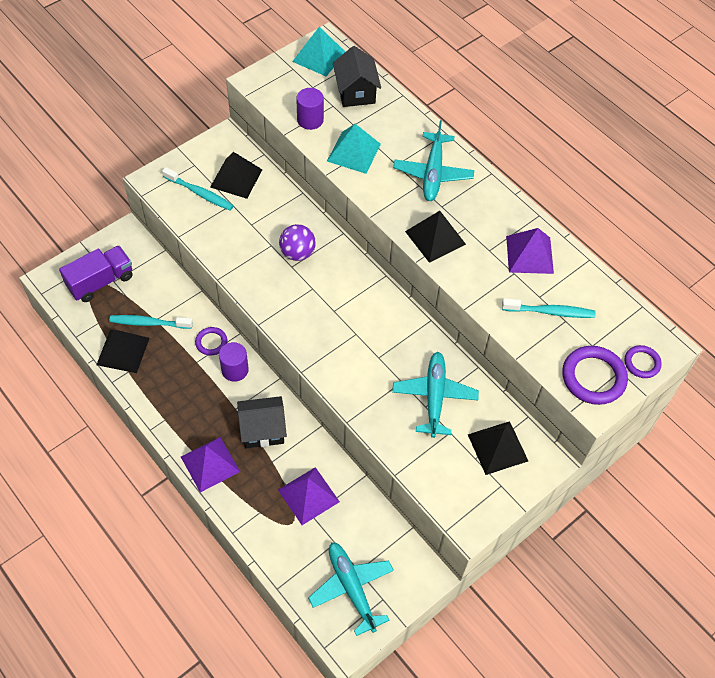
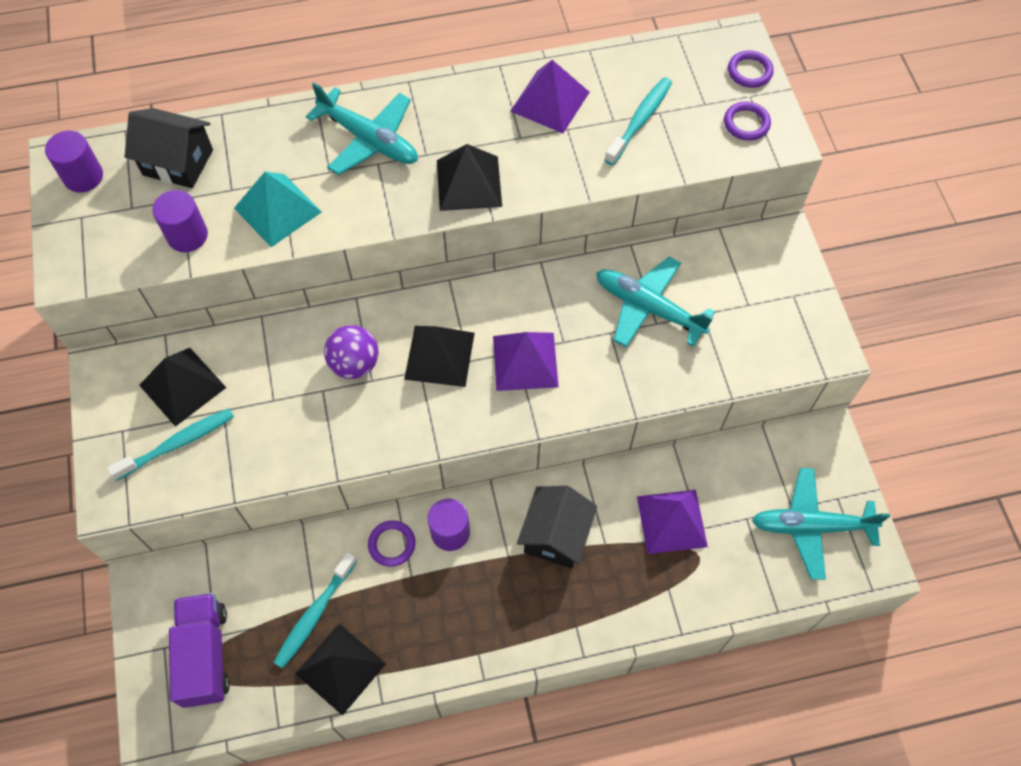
camera: 60 degrees left, 5 degrees up
(210, 464) = (573, 622): purple pyramid -> purple pyramid (525, 361)
(319, 56) = (83, 176): turquoise pyramid -> purple cylinder
(497, 447) = (745, 276): black pyramid -> black pyramid (439, 356)
(593, 377) = (746, 123): purple ring -> purple ring, size x0.57

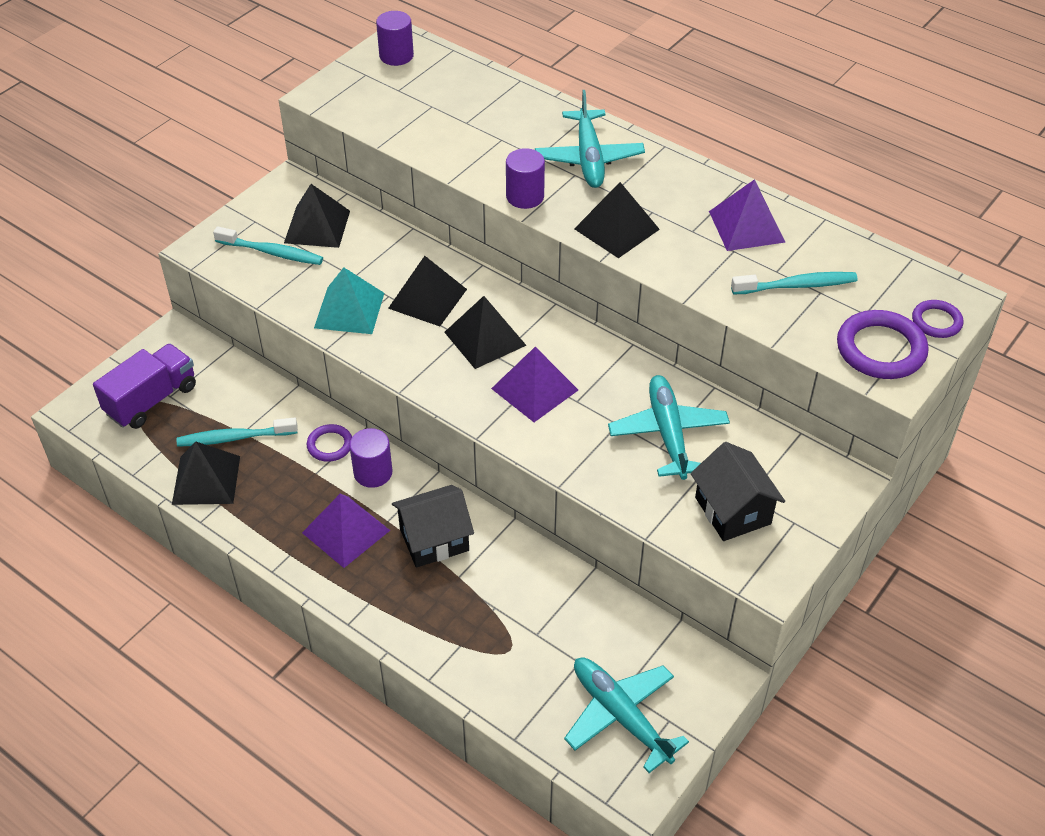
camera: 50 degrees right, 15 degrees down
(178, 162) = (457, 86): black house -> black house (732, 510)
(187, 235) = (406, 126): purple cylinder -> purple cylinder (525, 196)
(278, 210) = (476, 152): turquoise pyramid -> turquoise pyramid (349, 310)
(354, 364) = (427, 298): purple ball -> black pyramid
(672, 521) = (523, 609): purple pyramid -> purple pyramid (346, 531)
(746, 123) = (880, 349): purple ring -> purple ring, size x1.75

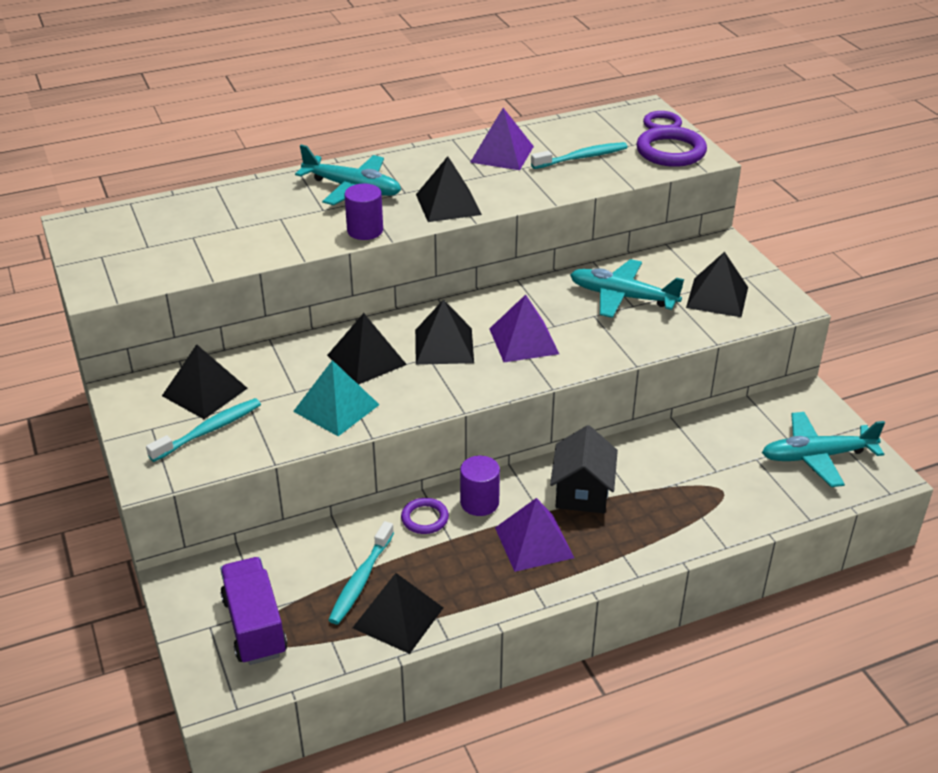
camera: 60 degrees left, 10 degrees down
(396, 56) = (98, 232): purple cylinder -> none
(732, 510) = (717, 297): black house -> black pyramid
(797, 286) = (582, 157): turquoise toothbrush -> turquoise toothbrush turned 45 degrees clockwise

